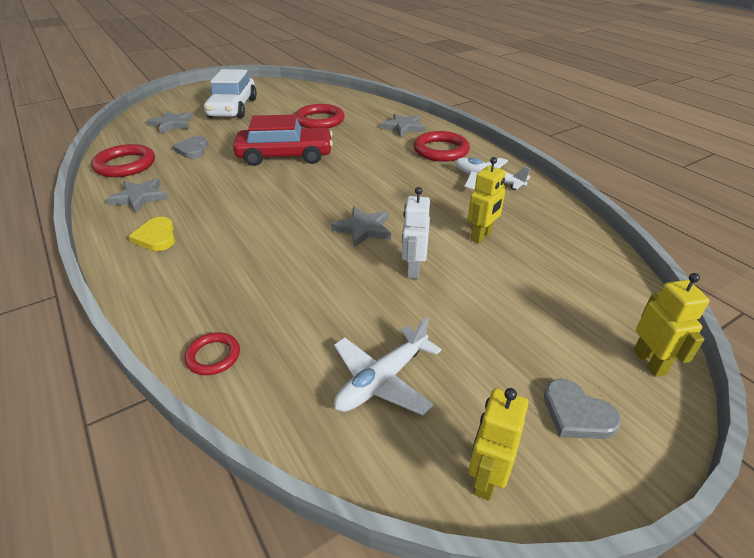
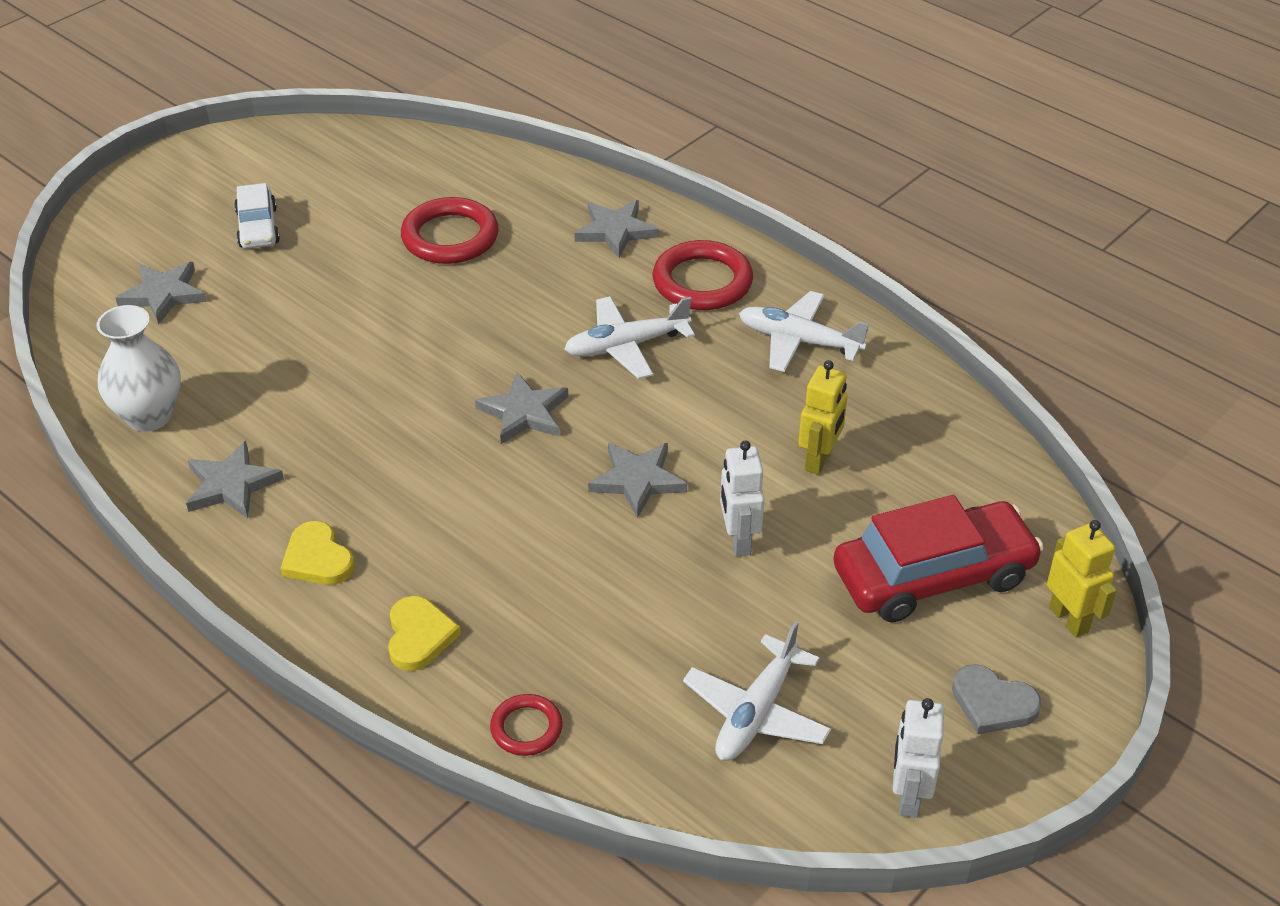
camera: 15 degrees left, 5 degrees up
(125, 165) = (149, 416): red ring -> white vase
(183, 286) = (419, 636): none -> yellow heart
(193, 150) = (251, 356): grey heart -> none
(233, 108) = (258, 228): white car -> white car, size x0.55
(285, 156) = (432, 343): red car -> red car (933, 576)
(315, 189) = (524, 413): none -> grey star
(386, 170) = (626, 346): none -> white plane
(486, 478) = (908, 796): yellow robot -> white robot

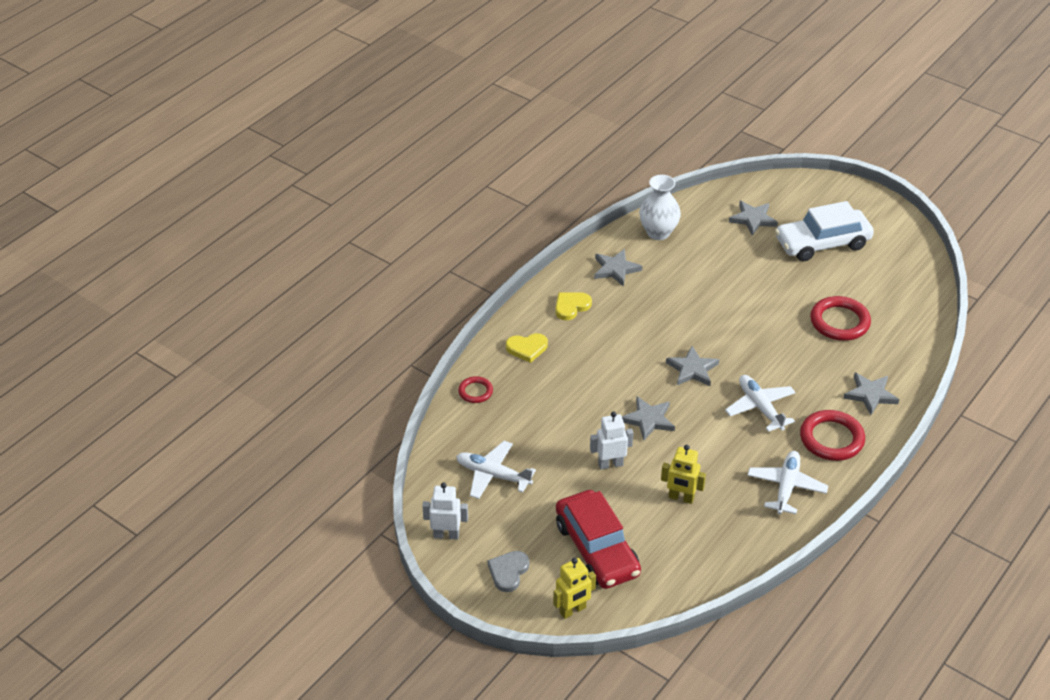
camera: 85 degrees right, 0 degrees up
(258, 228) = (822, 243): white car -> white car, size x1.82

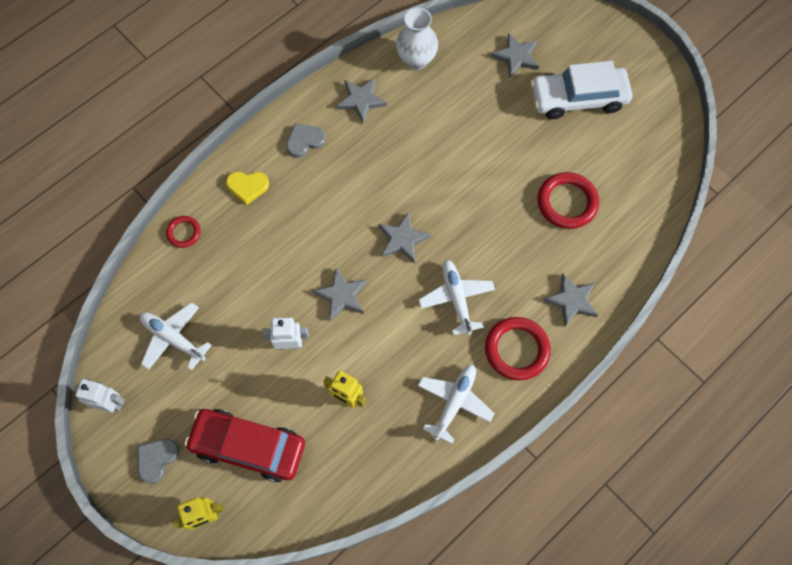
camera: 10 degrees right, 25 degrees up
(571, 307) = (305, 141): yellow heart -> grey heart
(596, 549) = (248, 446): red car -> red car turned 120 degrees clockwise

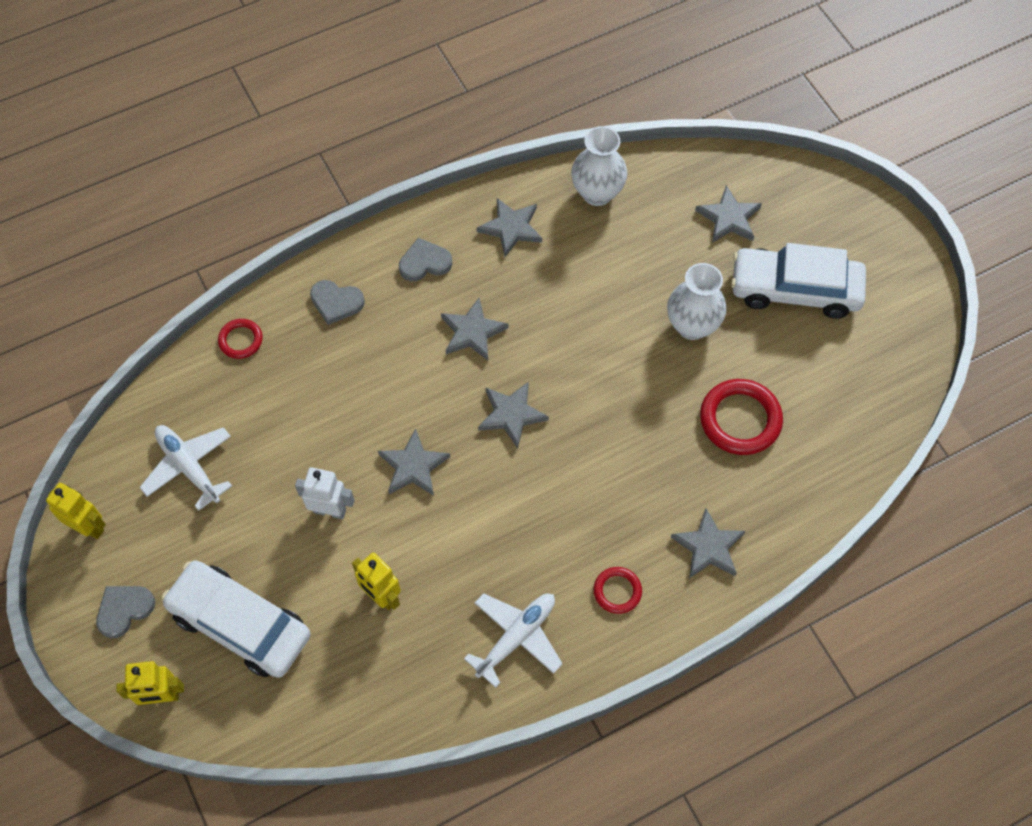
camera: 15 degrees right, 5 degrees down
(110, 404) = (88, 527): white robot -> yellow robot
(247, 187) = (336, 302): yellow heart -> grey heart
(248, 446) = (240, 624): red car -> white car
(355, 185) = (472, 332): none -> grey star
(456, 298) = (558, 506): white plane -> none
(513, 142) = (692, 326): none -> white vase
(516, 350) = (617, 591): red ring -> red ring, size x0.55

